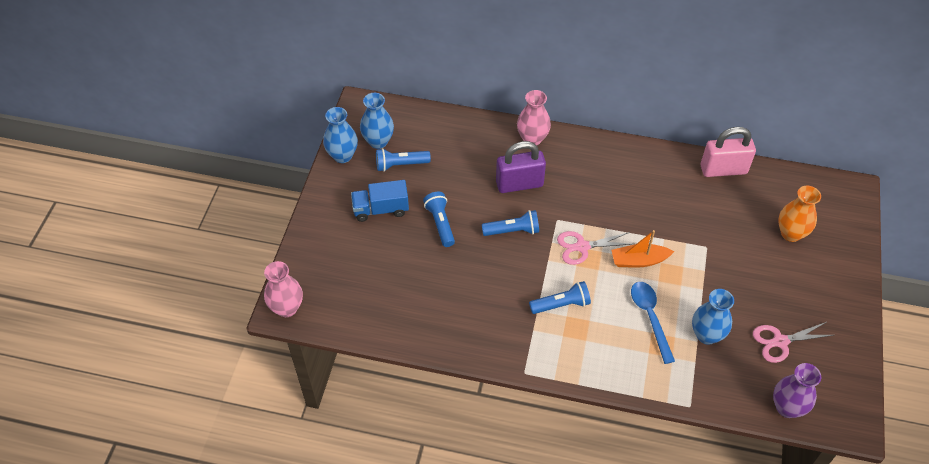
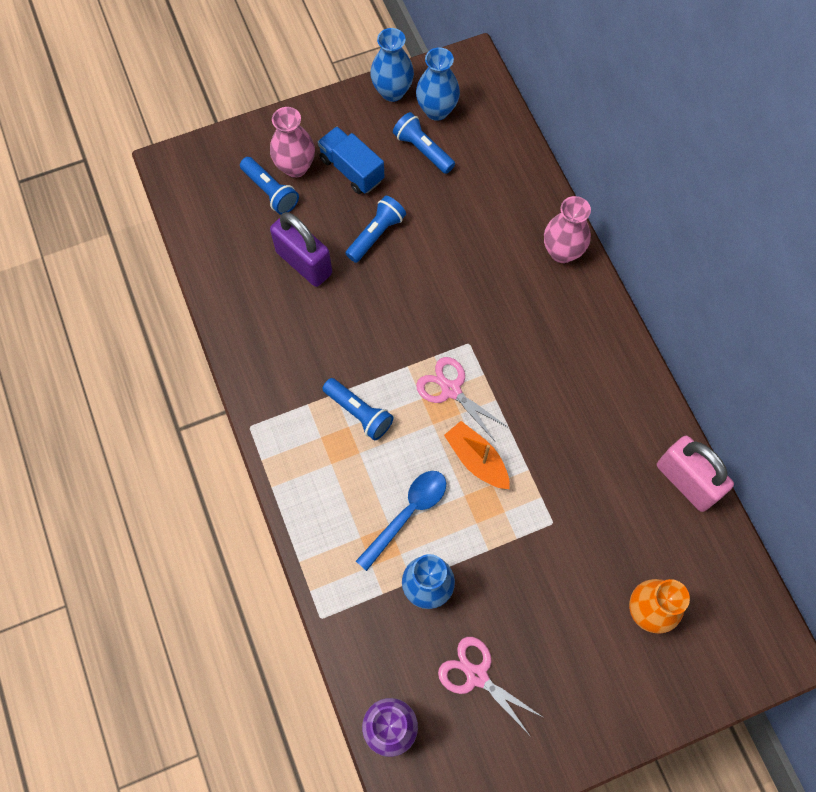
camera: 55 degrees right, 15 degrees up
(287, 308) = (176, 168): pink vase -> pink vase (295, 167)
(513, 231) = (420, 308): blue flashlight -> blue flashlight (270, 192)
(519, 184) = (488, 277): purple padlock -> purple padlock (304, 263)

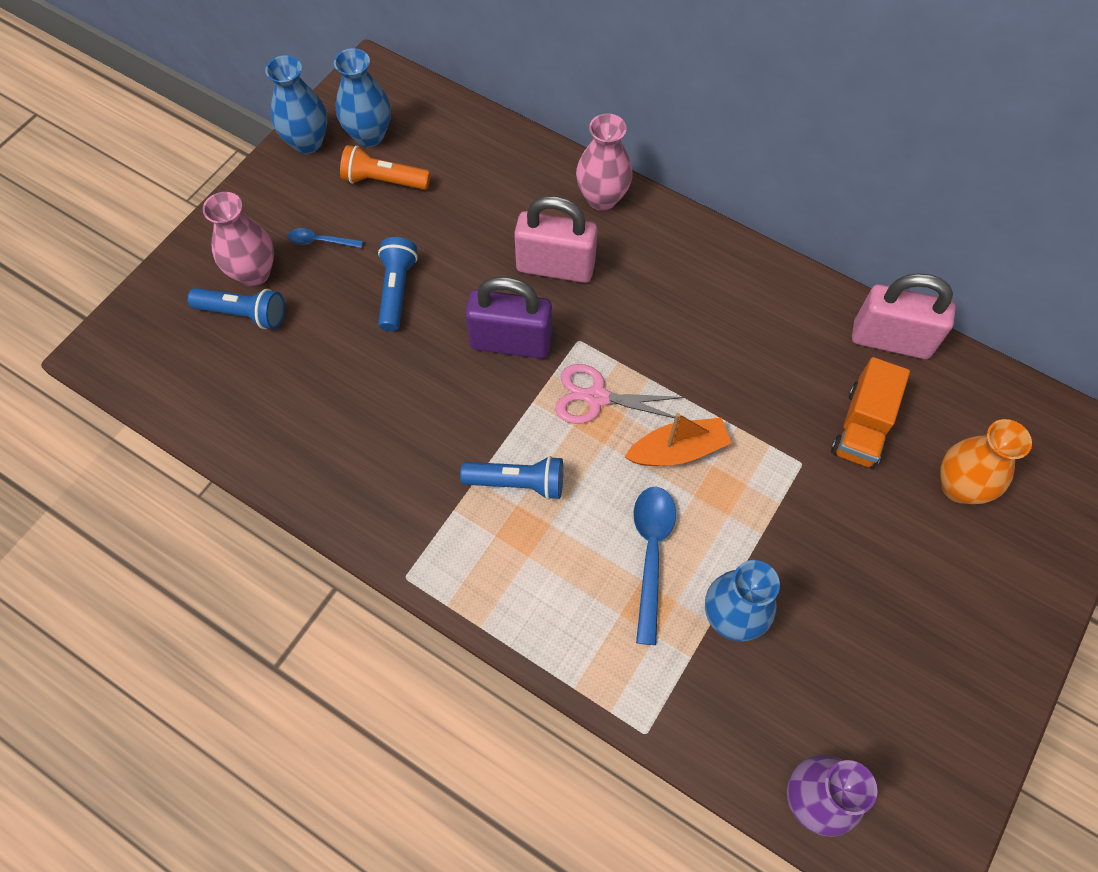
camera: 35 degrees left, 5 degrees down
(304, 263) = (338, 365): purple padlock -> purple padlock (511, 342)
(352, 170) = (320, 241): blue truck -> blue spoon
(422, 150) = (383, 181): blue flashlight -> orange flashlight
(476, 459) = (678, 450): orange boat -> orange boat turned 150 degrees clockwise
(477, 676) = (854, 674): pink scissors -> none
(492, 282) = (555, 267): none -> pink padlock
(614, 526) = (862, 427): none -> orange truck

